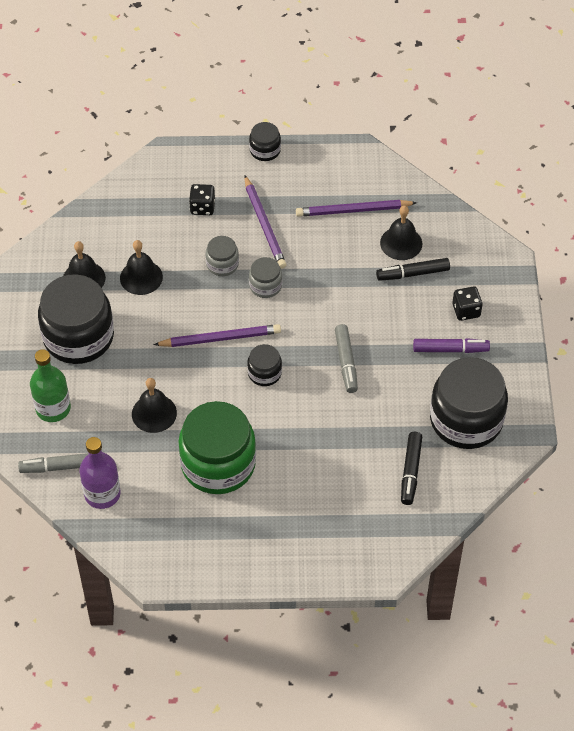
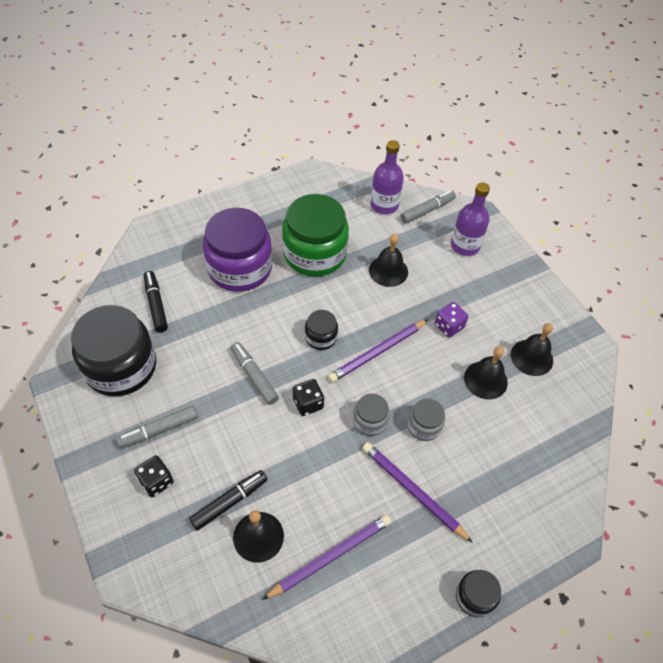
camera: 150 degrees right, 0 degrees up
(53, 408) = (465, 246): green bottle -> purple bottle
(78, 336) = (493, 305): black jar -> none
(136, 334) = (449, 326): none -> purple dice
(202, 207) = (487, 483): black dice -> black dice (308, 403)
(306, 479) = (240, 268): none -> purple jar
(450, 349) = (158, 430): purple marker -> grey marker

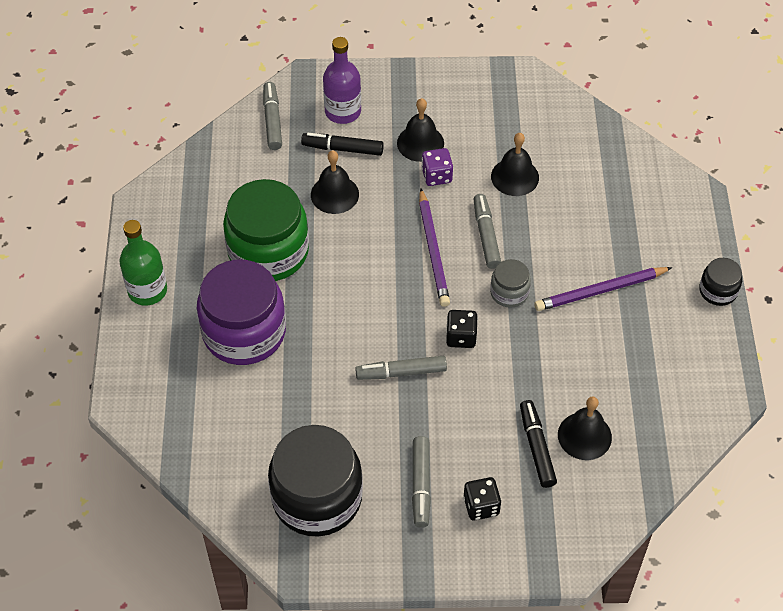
camera: 60 degrees left, 0 degrees up
(156, 304) = (247, 435): black marker -> black marker (342, 149)
(245, 205) = (147, 290): none -> green bottle
(321, 337) = (386, 292): black jar -> none
(330, 557) = (632, 384): purple pencil -> none
(384, 205) = (238, 155): purple bottle -> none
(414, 382) = (486, 235): none -> grey marker
(424, 426) = (538, 250): grey jar -> none
(531, 357) = (510, 127): black bell -> black bell (420, 143)

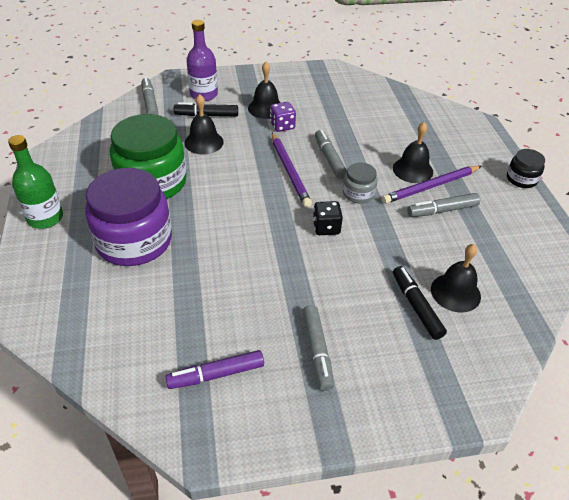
camera: 10 degrees left, 10 degrees down
(317, 497) = (216, 375): black jar -> purple marker
(401, 372) = (280, 259): grey marker -> grey marker (442, 210)
(481, 506) = (379, 363): black dice -> none
(515, 177) = (342, 122): black bell -> black bell (412, 170)

